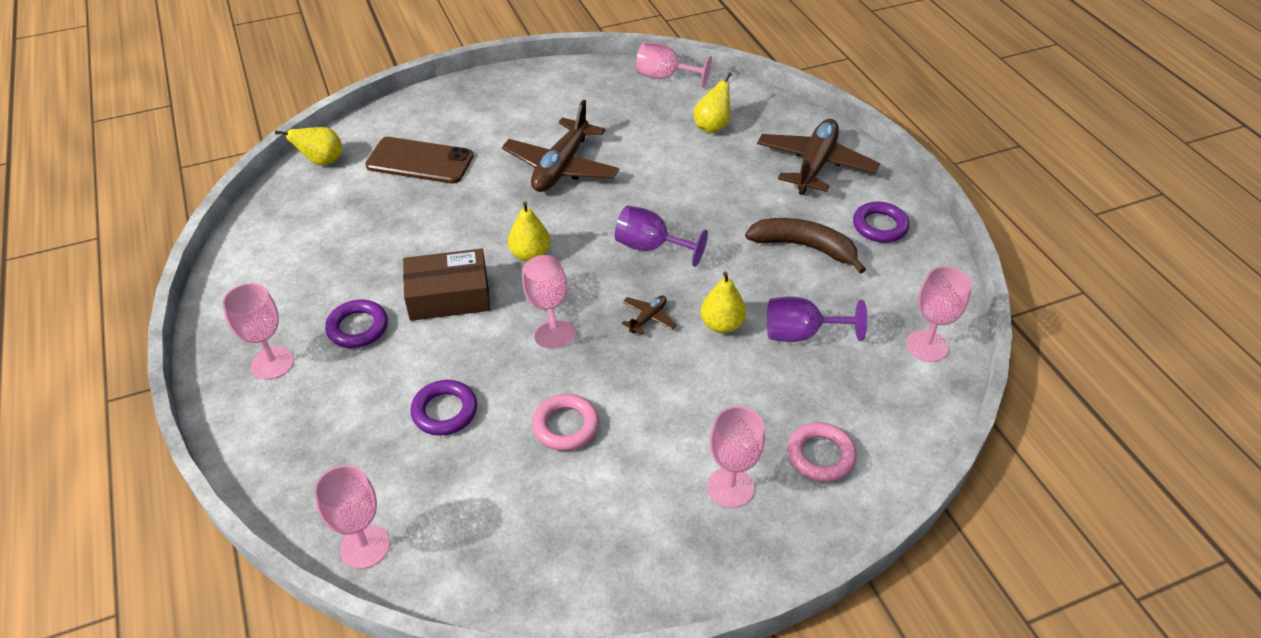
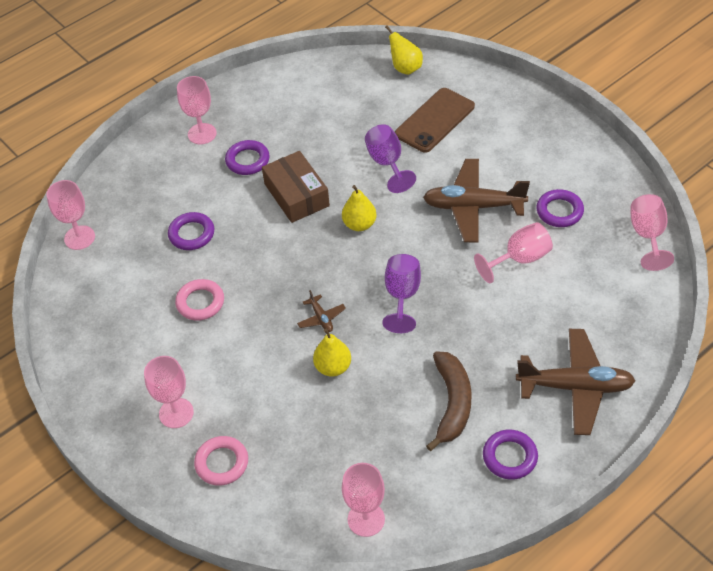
camera: 75 degrees right, 5 degrees up
(420, 161) = (434, 120): brown phone -> brown phone turned 45 degrees clockwise
(548, 307) = (308, 254): pink goblet -> pink goblet (519, 259)
(603, 116) = (559, 211): none -> purple ring
(648, 318) = (321, 318): brown plane -> brown plane turned 45 degrees clockwise
(712, 126) = (590, 293): yellow pear -> none
(801, 334) = (344, 424): purple goblet -> purple goblet (387, 163)

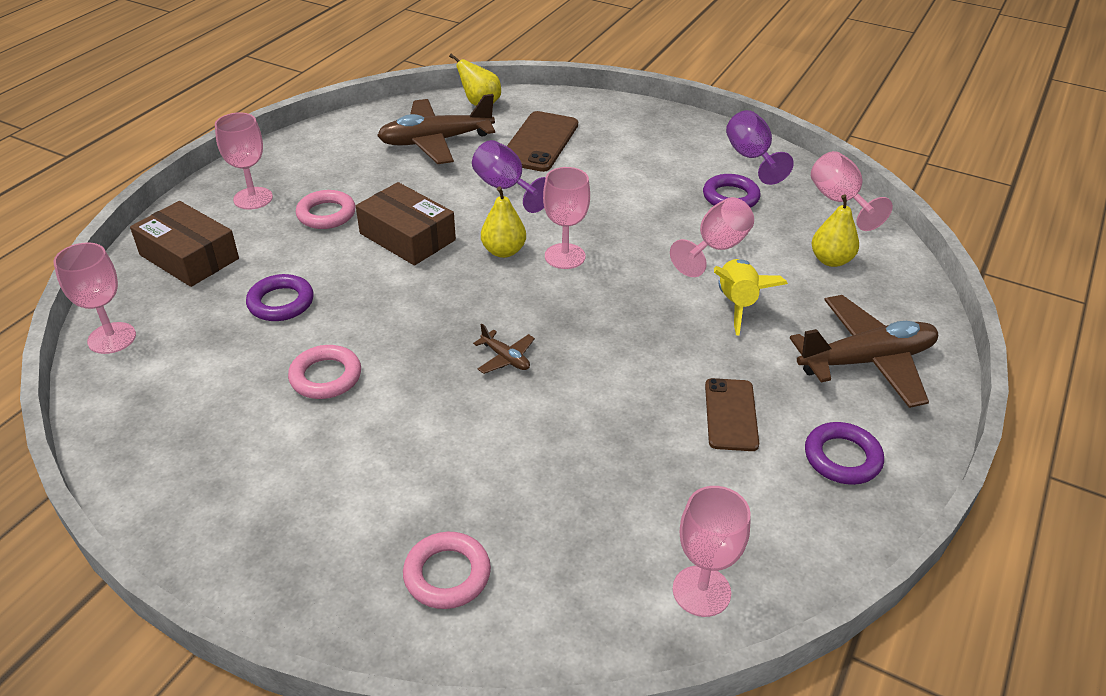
camera: 25 degrees left, 10 degrees down
(144, 179) = (189, 257): none -> brown box
(176, 413) = (345, 524): pink goblet -> pink goblet (565, 256)
(247, 160) = (326, 214): purple ring -> pink ring
(333, 367) = (551, 410): yellow pear -> yellow pear (831, 260)
(402, 296) = (598, 313): purple goblet -> purple goblet (751, 158)
(452, 403) = (731, 414): brown banana -> brown phone
(473, 207) = (631, 210): brown plane -> brown plane (436, 141)
(507, 314) = (737, 304): none -> yellow rocket

